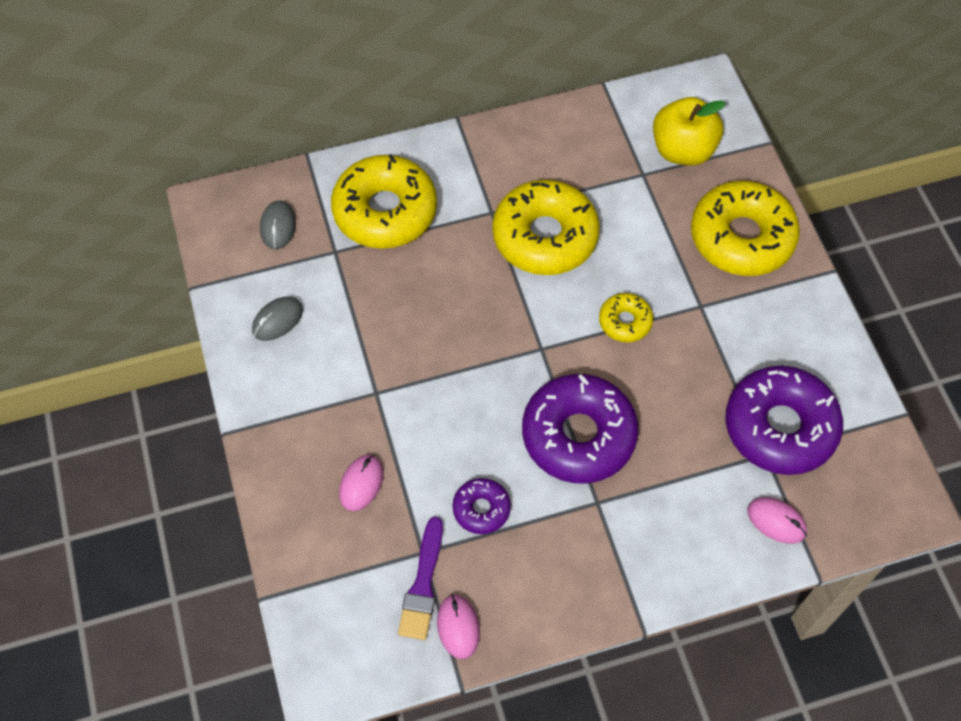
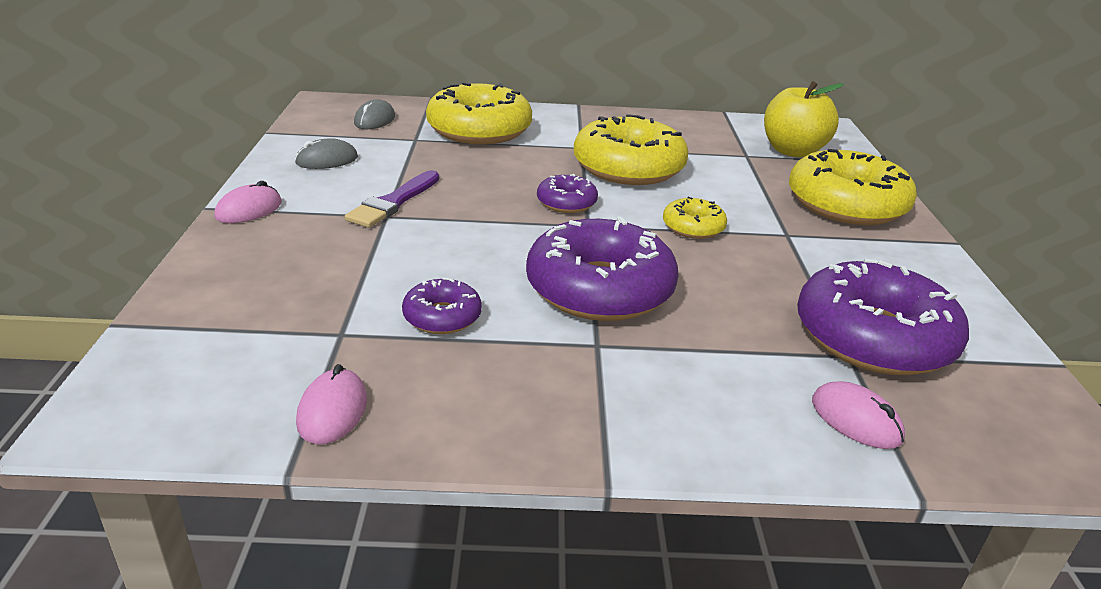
camera: 15 degrees right, 30 degrees down
(361, 483) = (315, 267): pink mouse -> pink mouse (249, 210)
(423, 584) = (318, 360): purple brush -> purple brush (393, 202)
(512, 318) = (566, 202): none -> purple donut

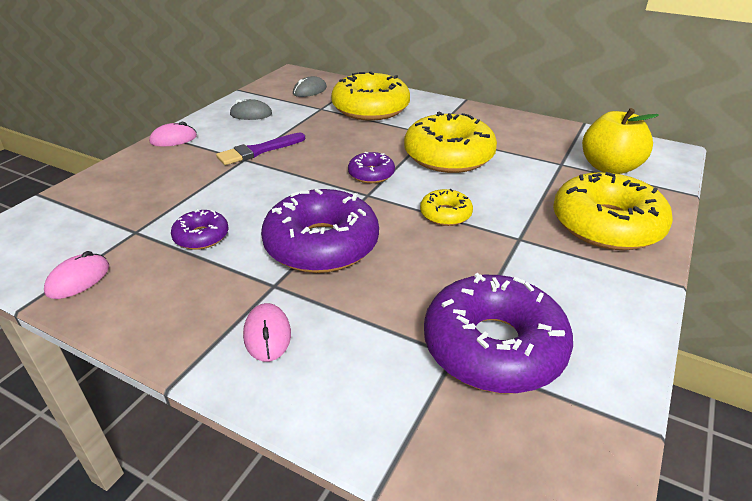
camera: 30 degrees right, 5 degrees up
(856, 420) = (396, 409): pink mouse -> pink mouse (267, 335)

